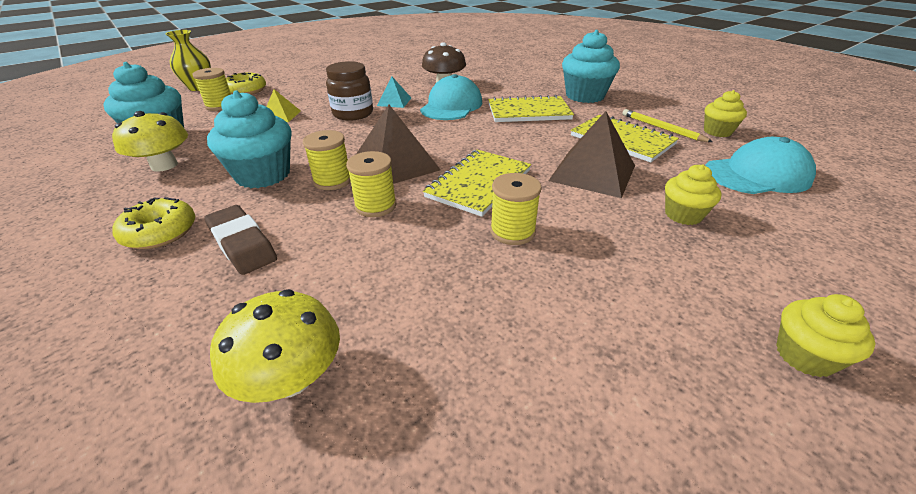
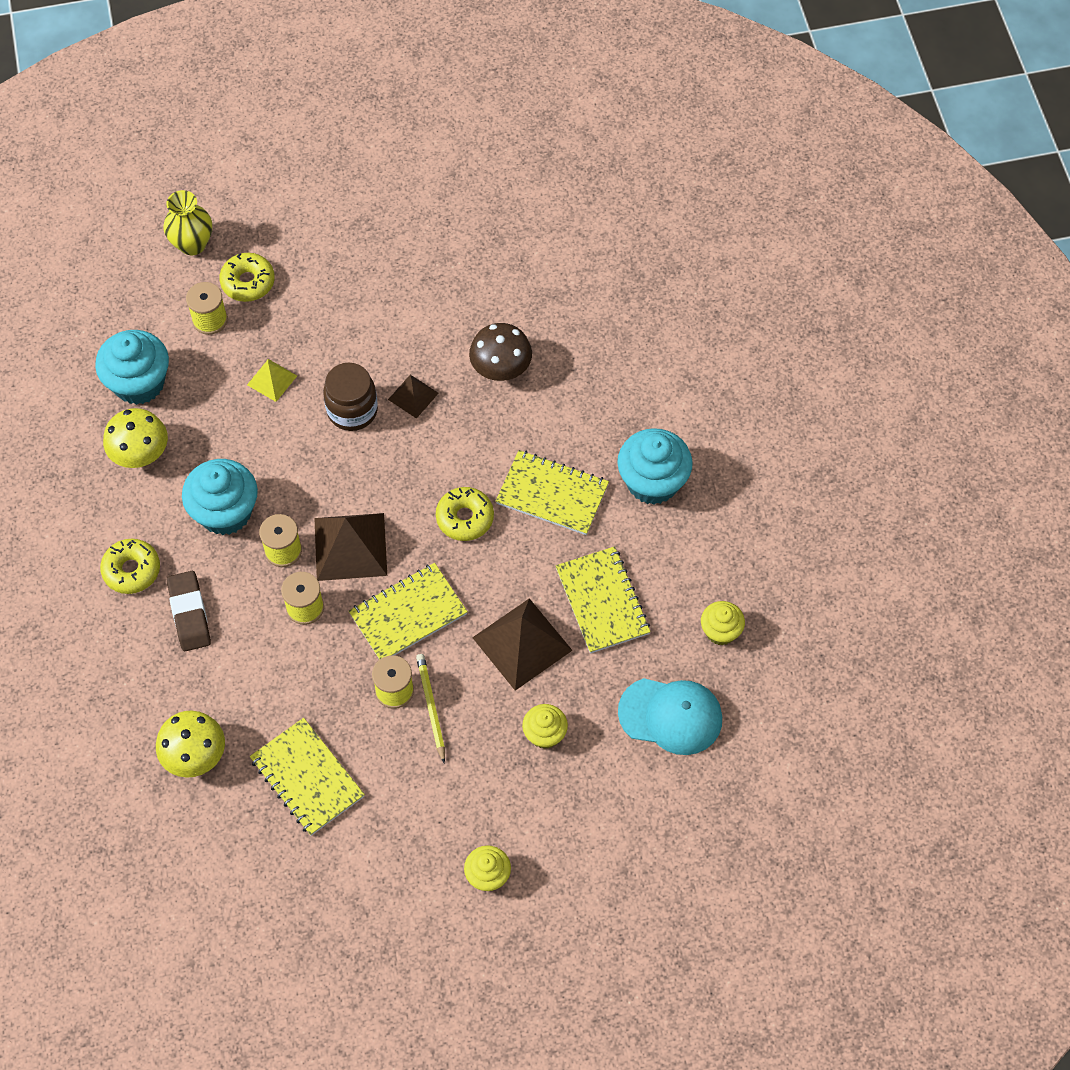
camera: 25 degrees right, 25 degrees up
(394, 101) = (413, 396): turquoise pyramid -> brown pyramid
(451, 106) = (474, 438): turquoise cap -> none
(476, 342) = (307, 778): none -> yellow notebook
(478, 132) = (465, 518): none -> yellow donut
(662, 128) = (668, 598): yellow pencil -> yellow pencil (431, 707)

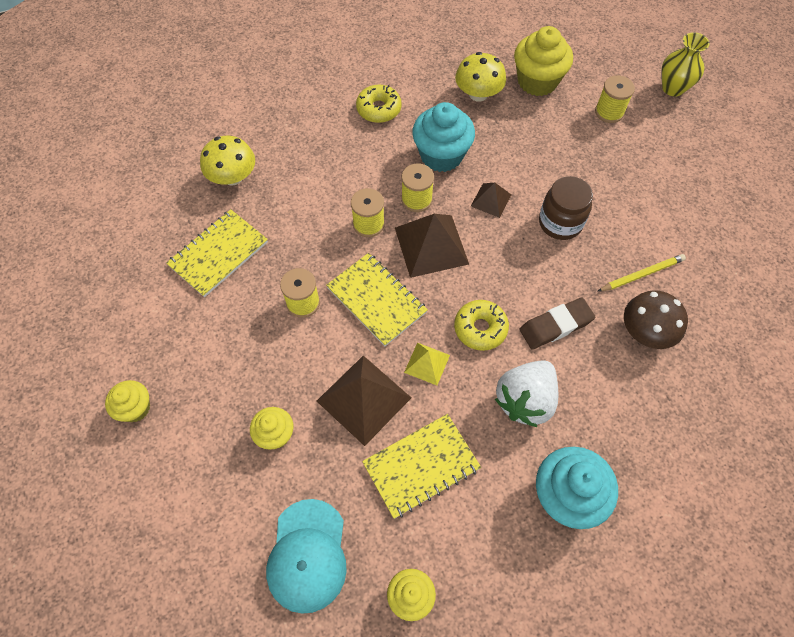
camera: 80 degrees right, 0 degrees up
(139, 383) = (537, 81): turquoise cupcake -> yellow cupcake
(189, 613) = (349, 150): brown eraser -> brown eraser (555, 326)
(248, 282) = (654, 129): yellow donut -> none
(272, 380) = (569, 162): yellow pyramid -> yellow pyramid (427, 363)
(413, 396) = (590, 265): brown pyramid -> brown pyramid (491, 200)
(431, 707) = (291, 334): yellow pencil -> yellow pencil (641, 274)
(552, 494) = (525, 400): yellow notebook -> white strawberry

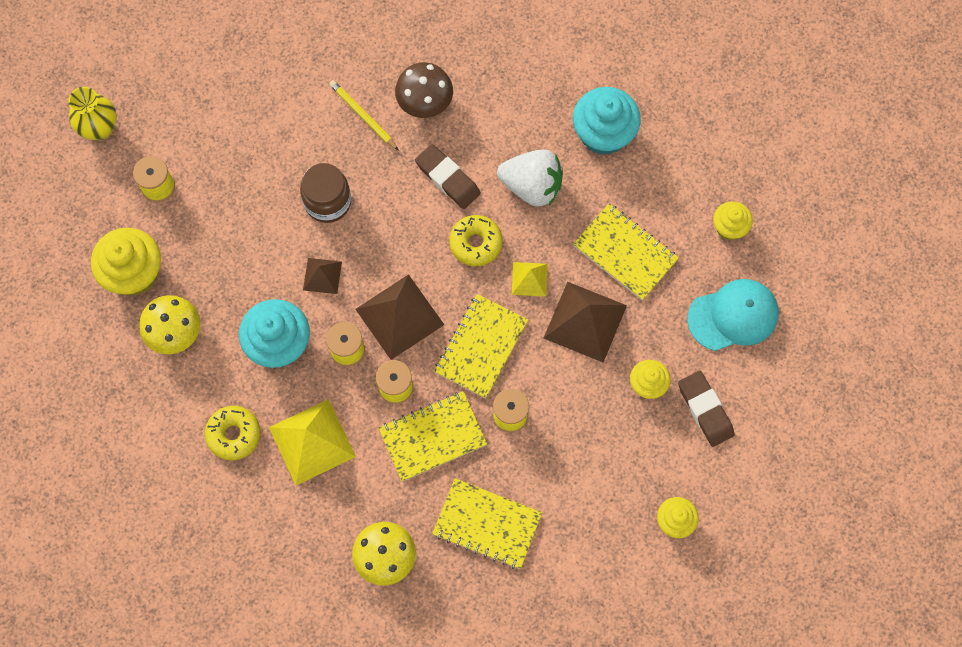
camera: 110 degrees left, 10 degrees up
(223, 481) = (705, 410): none -> brown eraser
(313, 238) = (432, 436): none -> yellow notebook
(349, 155) = (312, 442): none -> yellow pyramid

